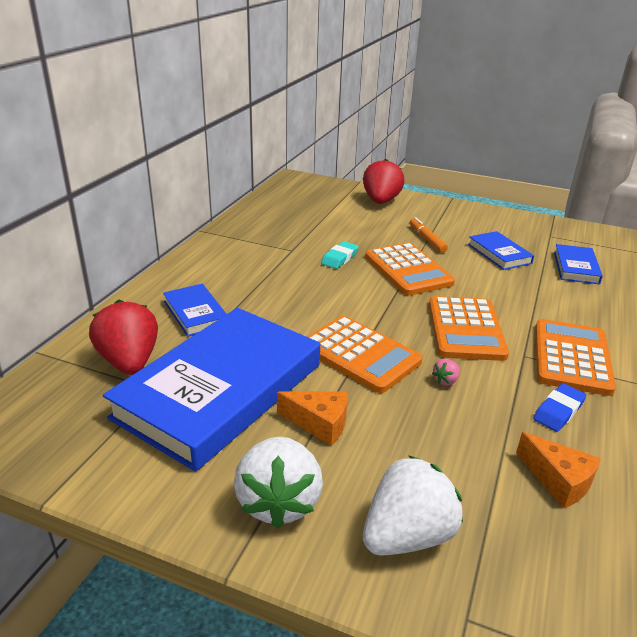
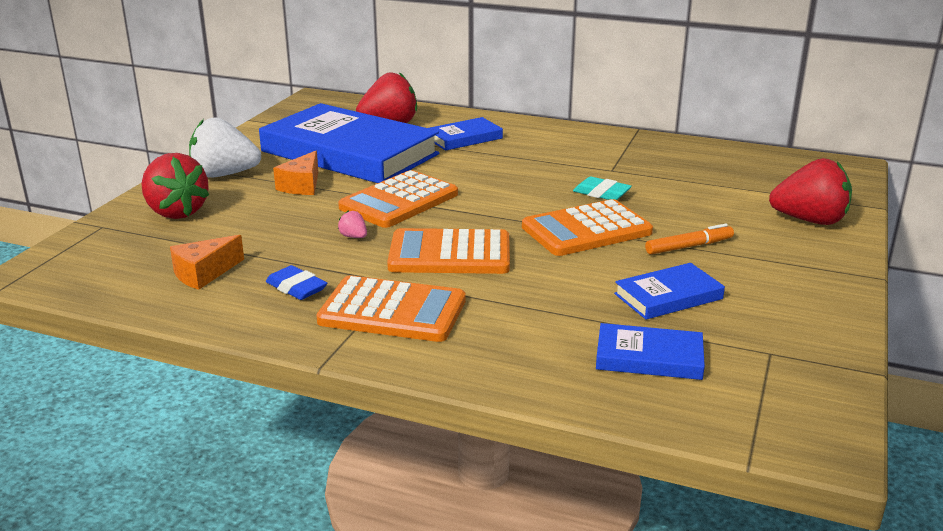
camera: 90 degrees right, 5 degrees down
(407, 535) = (176, 212): white strawberry -> red strawberry

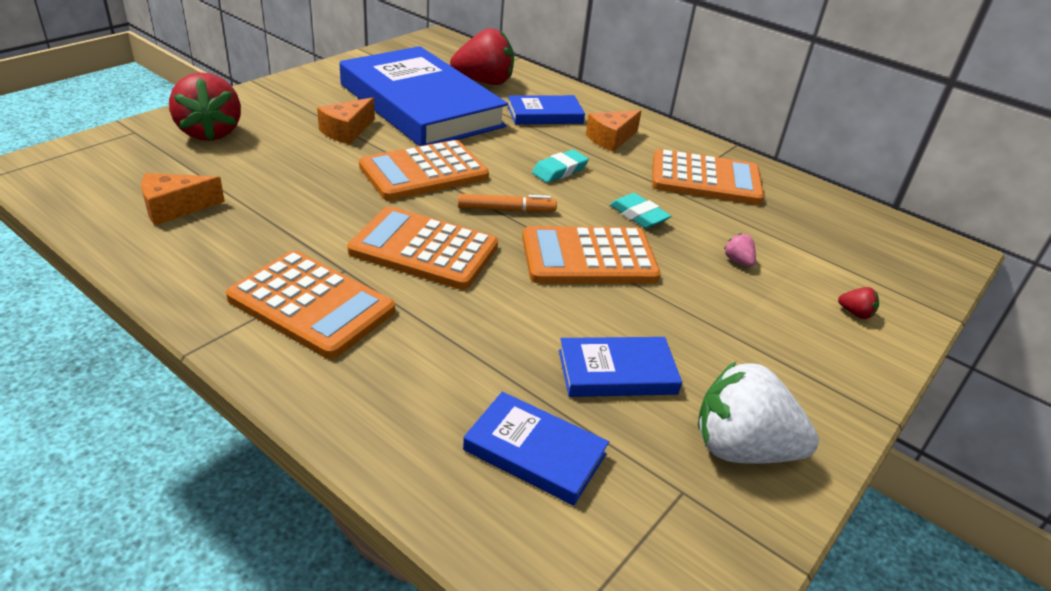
camera: 15 degrees right, 10 degrees up
(224, 175) = (287, 102): white strawberry -> white strawberry (742, 449)
(296, 288) = (244, 249): blue eraser -> none
(353, 237) = (347, 203): pink strawberry -> pink strawberry (738, 261)
(512, 176) = (559, 170): none -> turquoise eraser
(535, 145) = (611, 139): none -> orange cheese
(633, 157) = (705, 179): none -> orange calculator
(689, 246) = (688, 310): orange marker -> orange marker (506, 210)
(809, 220) = (855, 313): red strawberry -> red strawberry, size x0.41

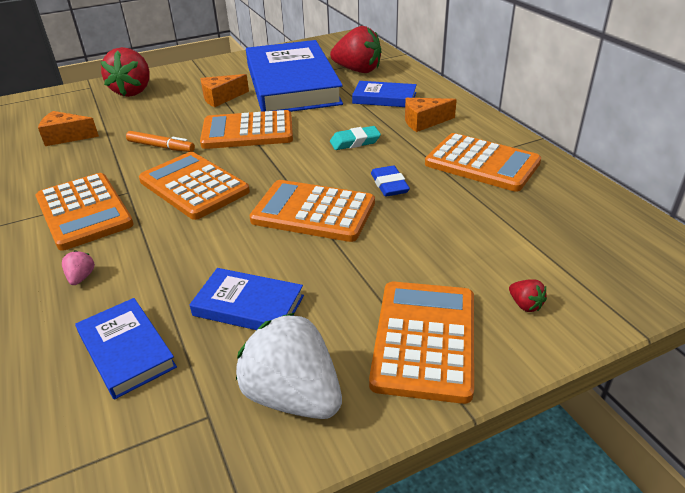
camera: 30 degrees right, 0 degrees up
(506, 210) = (282, 166): orange marker -> orange marker (161, 147)
(638, 215) = (389, 185): turquoise eraser -> blue eraser
(738, 261) = (446, 236): pink strawberry -> pink strawberry (81, 277)
(804, 365) = (424, 340): none -> orange calculator

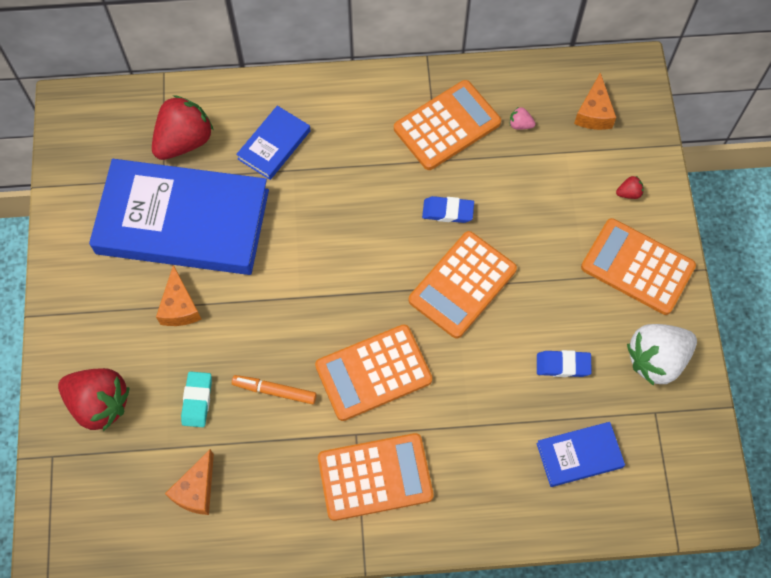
camera: 70 degrees left, 30 degrees up
(81, 277) = (480, 483): pink strawberry -> pink strawberry (520, 124)
(161, 147) = (274, 391): orange marker -> orange marker turned 120 degrees counterclockwise
(247, 131) = (283, 299): orange calculator -> none
(248, 305) = (563, 365): blue book -> blue eraser
(355, 142) = (357, 209): turquoise eraser -> turquoise eraser (197, 400)
(424, 122) = (347, 134): orange cheese -> orange cheese (594, 113)

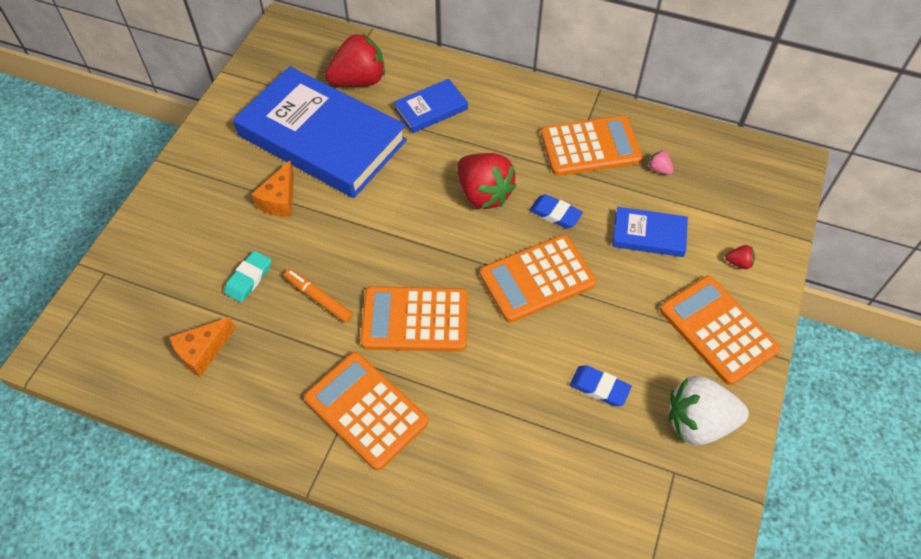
camera: 25 degrees right, 10 degrees down
(99, 404) = (168, 248): red strawberry -> red strawberry (483, 194)
(375, 477) = (366, 410): orange calculator -> orange calculator turned 150 degrees counterclockwise
(579, 455) = (575, 479): blue book -> blue book (649, 235)
(594, 113) = (735, 184): orange cheese -> none

